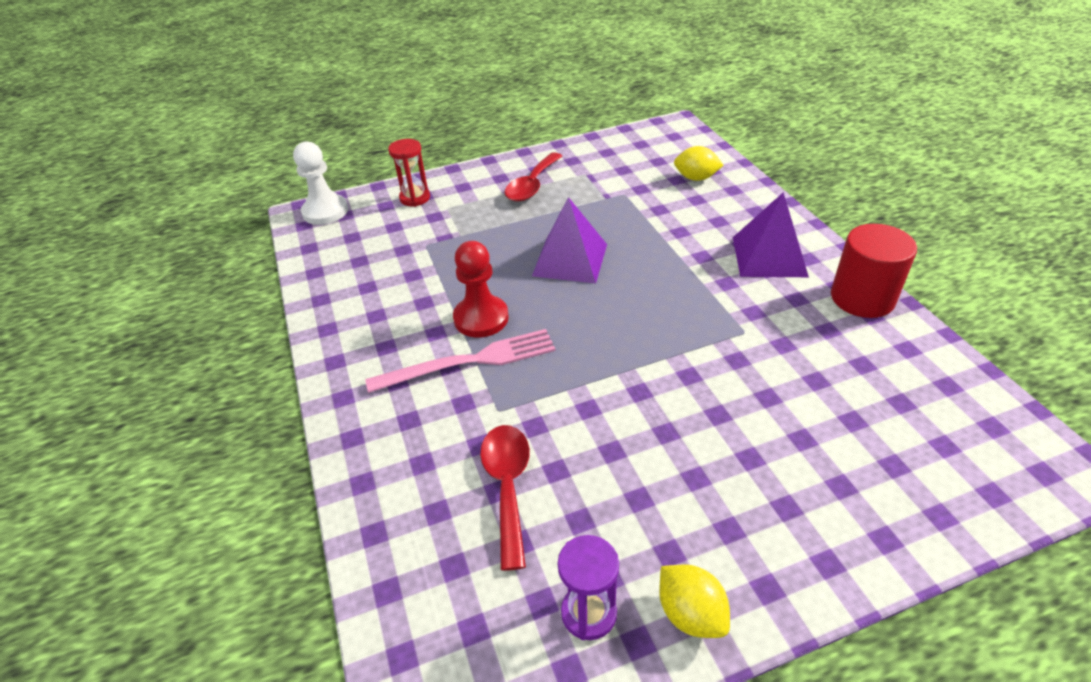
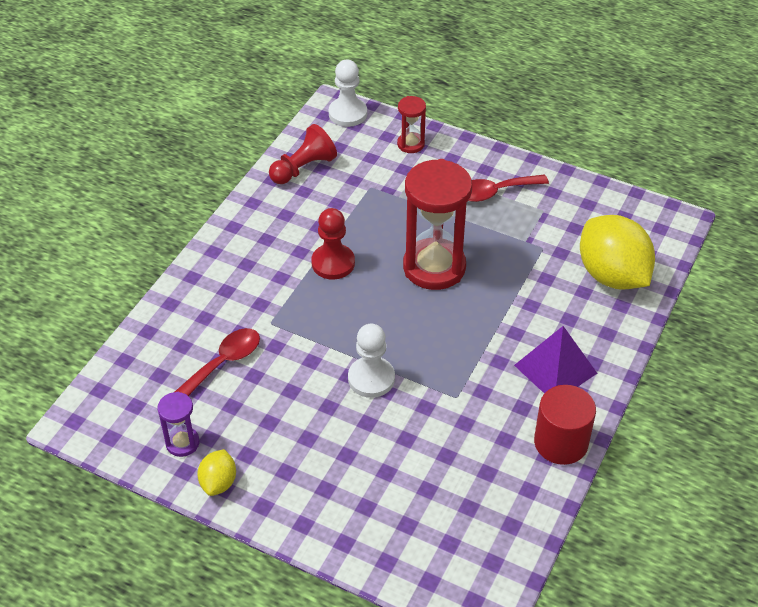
camera: 45 degrees right, 5 degrees up
(341, 271) = (303, 168): none -> red pawn
(469, 361) = (293, 284): pink fork -> none
(570, 260) = (434, 267): purple pyramid -> red hourglass
(661, 376) = (371, 378): none -> white pawn
(696, 178) = (612, 275): yellow lemon -> yellow lemon, size x2.08

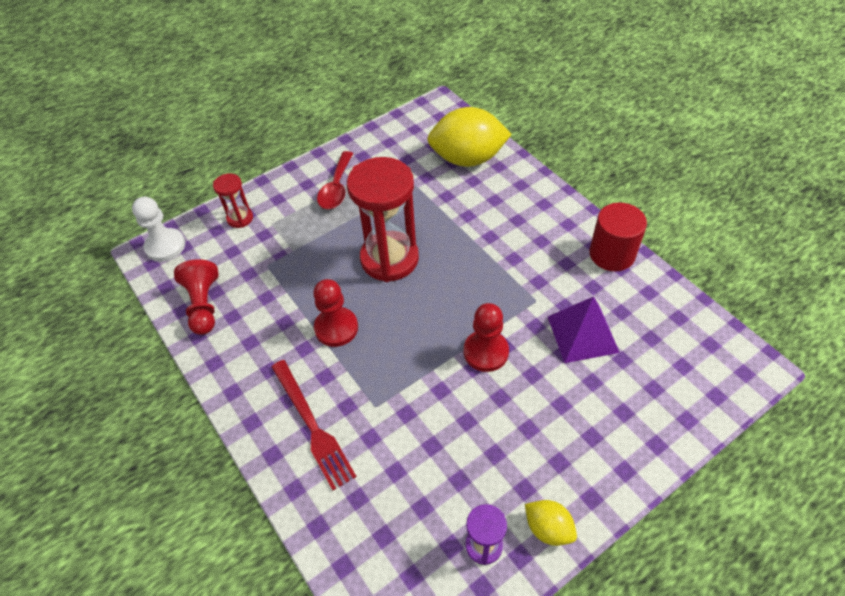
camera: 60 degrees left, 5 degrees up
(224, 362) = (402, 466): red spoon -> none
(230, 290) = (312, 426): none -> red fork
(371, 378) = (486, 352): white pawn -> red pawn
(555, 369) = (539, 228): purple pyramid -> purple pyramid (582, 334)

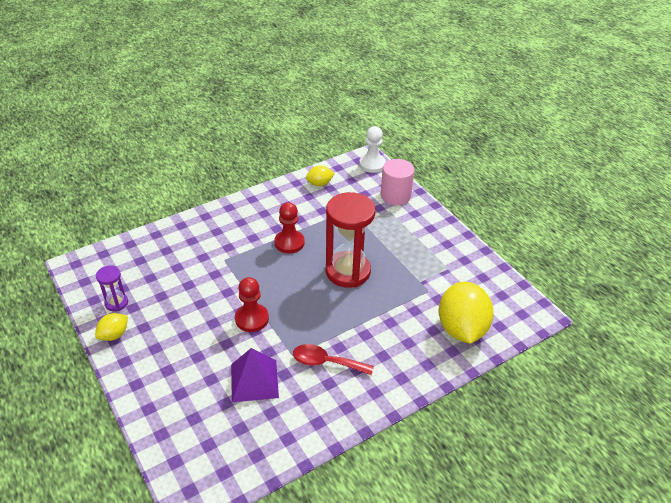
camera: 90 degrees right, 10 degrees down
(203, 305) = (319, 184): red pawn -> yellow lemon
(240, 218) = (395, 195): red hourglass -> pink cylinder
(312, 426) = (219, 232): red fork -> none
(336, 188) = (425, 244): red spoon -> red spoon (326, 362)
(612, 254) = (335, 419): red cylinder -> none

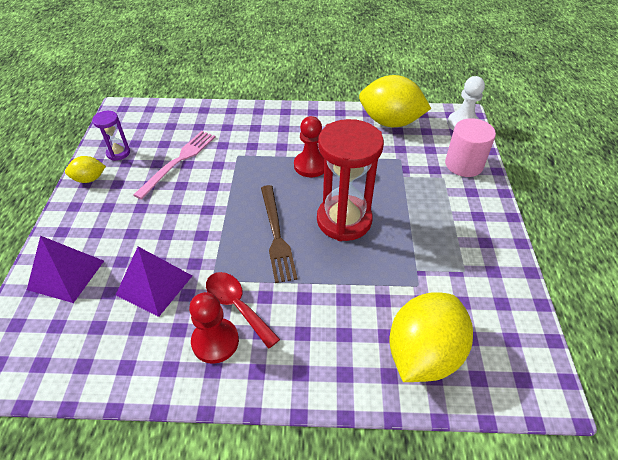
camera: 35 degrees right, 5 degrees up
(177, 410) = (66, 274): none -> purple pyramid
(179, 286) = (178, 161): none -> pink fork
(252, 319) = (209, 222): red pawn -> red pawn (215, 341)
(310, 304) = (276, 235): none -> brown fork
(319, 184) = (390, 122): yellow lemon -> yellow lemon, size x2.08

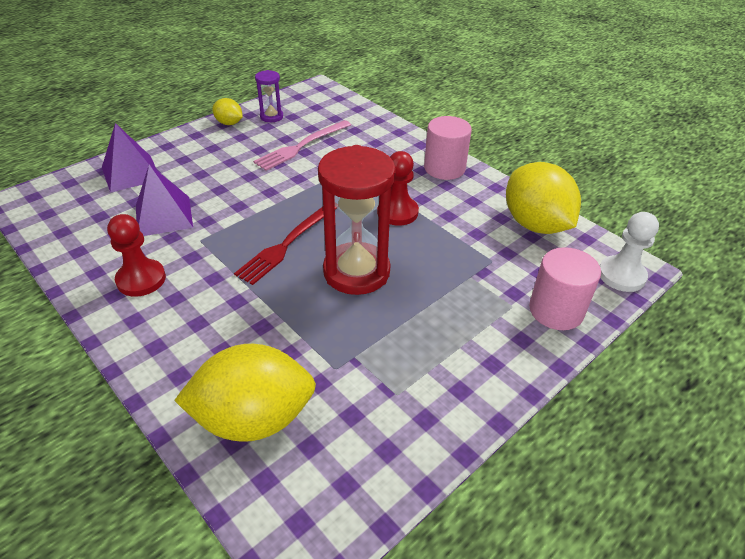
camera: 45 degrees right, 5 degrees down
(178, 161) = (301, 146): pink fork -> pink fork turned 150 degrees clockwise
(237, 305) = (188, 269): red spoon -> none
(276, 235) = (288, 243): brown fork -> red fork
(295, 118) = (444, 168): none -> pink cylinder

